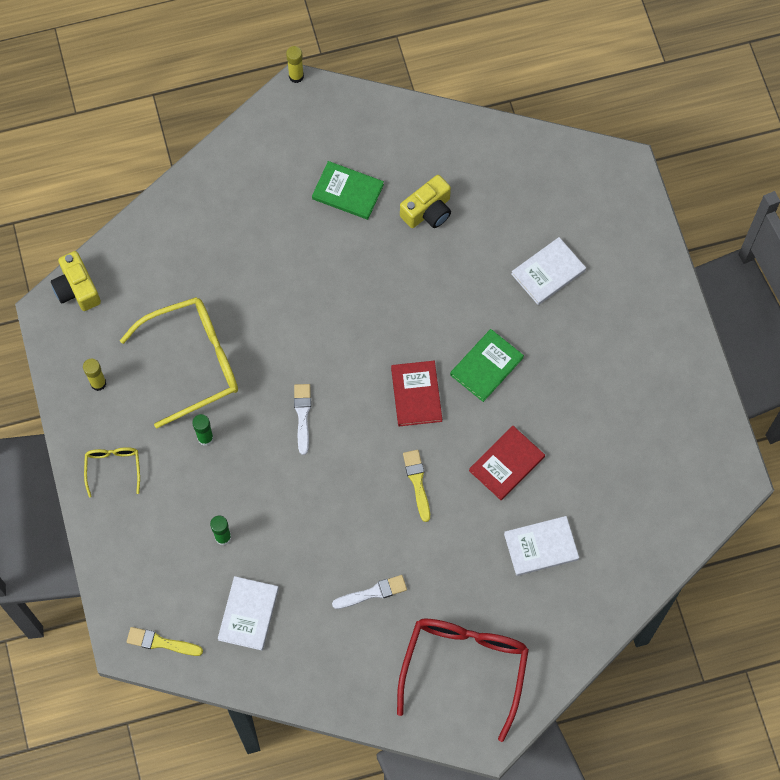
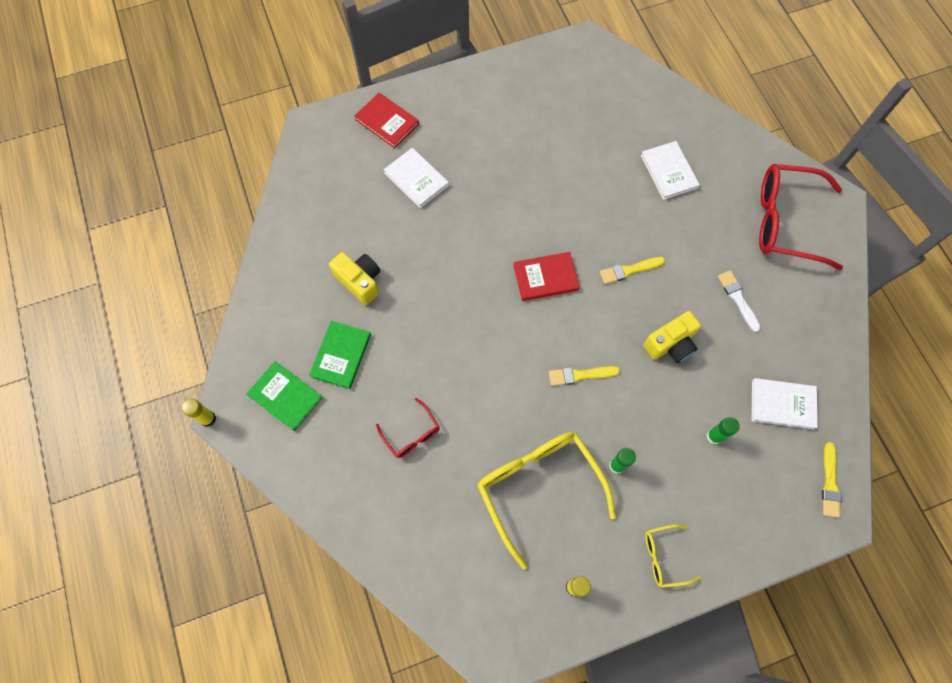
camera: 95 degrees left, 0 degrees up
(77, 289) = (467, 628): yellow camera -> yellow camera (670, 344)
(260, 252) = (411, 434): none -> red glasses
(302, 415) = (580, 375): white brush -> yellow brush
(486, 366) = (511, 222): green book -> green book (285, 396)
(506, 464) = (600, 201): red book -> red book (387, 122)

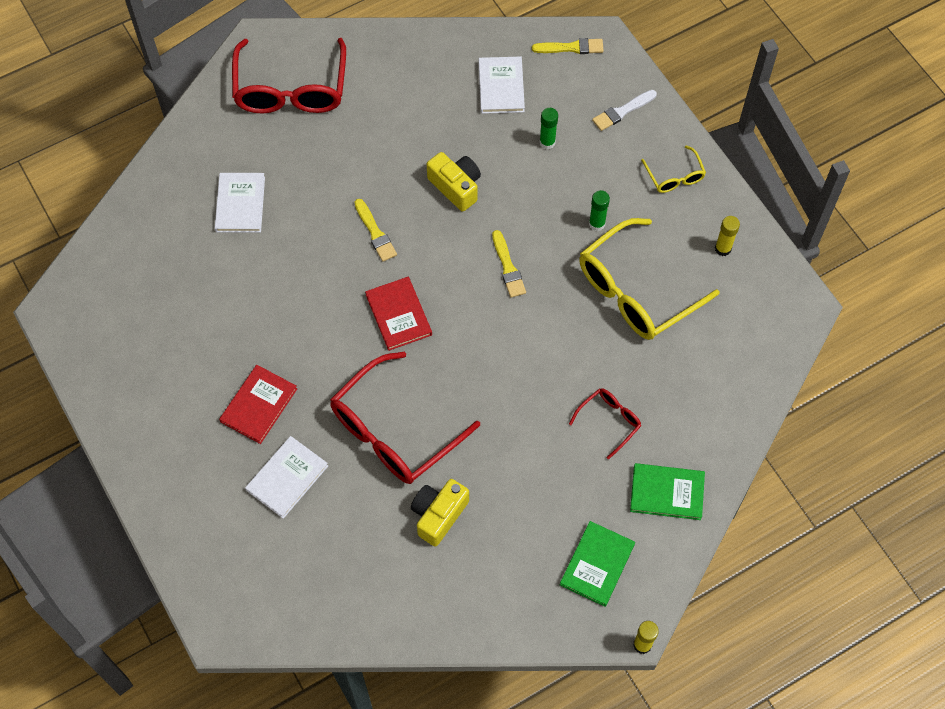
camera: 100 degrees left, 5 degrees down
(341, 355) = (535, 515): green book -> green book (667, 493)
(387, 122) = (204, 531): red book -> red book (259, 405)
(439, 259) = (394, 431): none -> red glasses
(668, 171) = (240, 204): white book -> white book turned 60 degrees counterclockwise
(737, 298) = (391, 129): white brush -> white brush (622, 111)

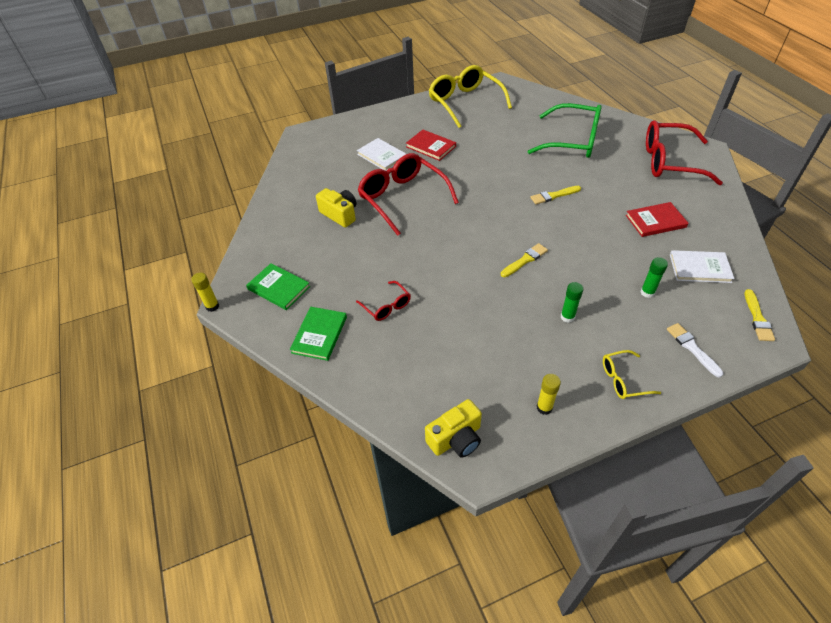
camera: 100 degrees right, 15 degrees down
(240, 204) = (573, 141): white book -> green glasses
(398, 315) = (488, 203): red book -> red book (655, 221)
(456, 187) = (596, 236): yellow camera -> yellow camera (456, 438)
(508, 267) = (525, 260): yellow brush -> yellow brush turned 150 degrees clockwise
(636, 291) = (501, 336): yellow glasses -> yellow glasses (465, 102)

